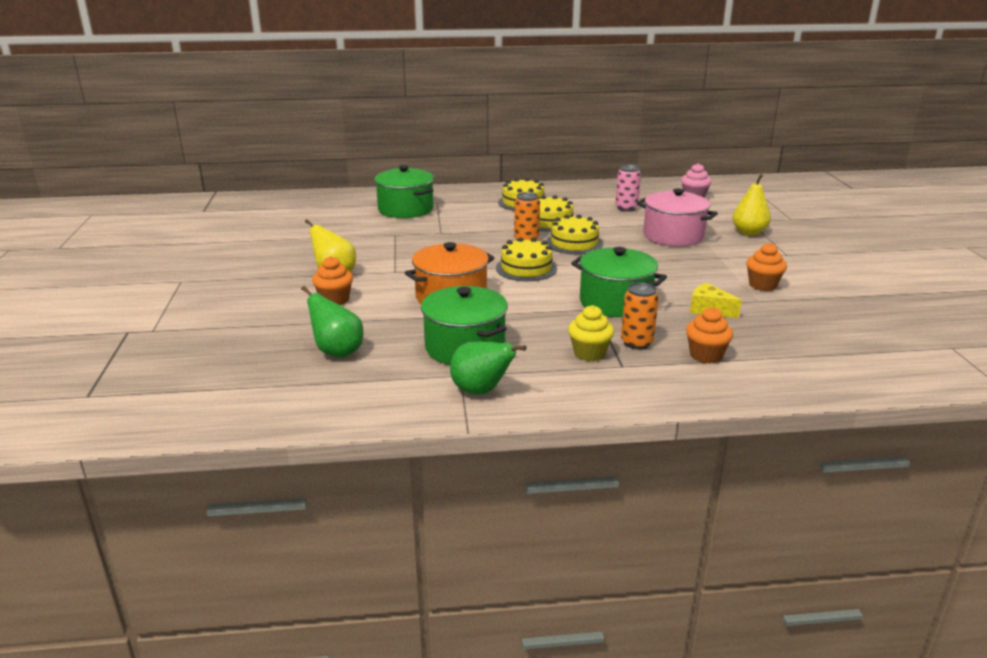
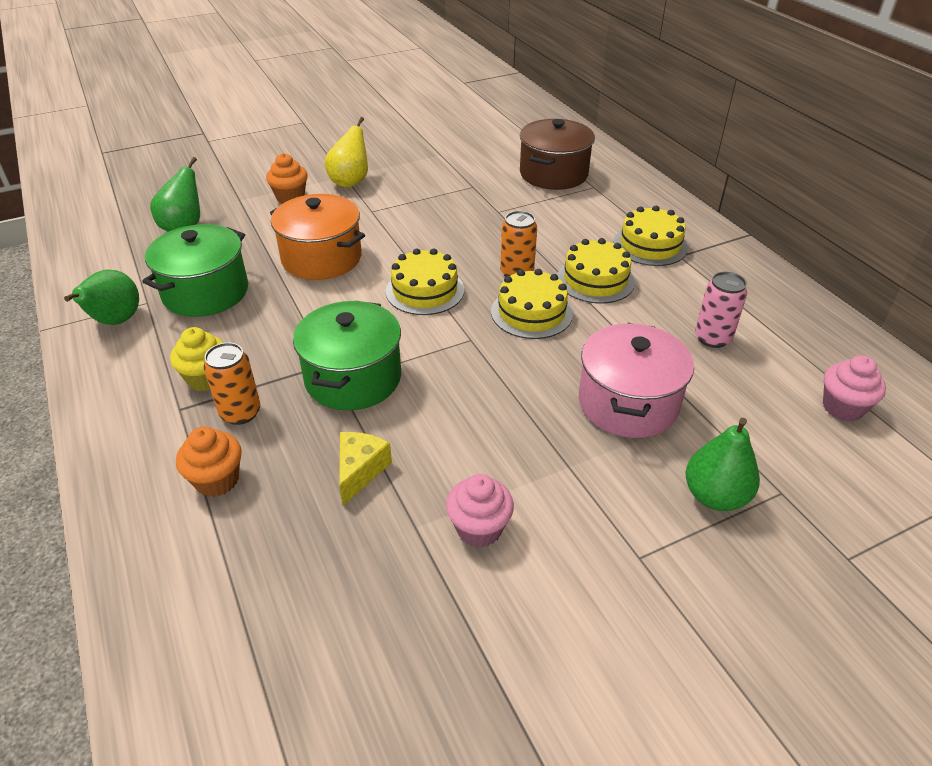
camera: 70 degrees right, 15 degrees up
(405, 209) = (553, 174): green pot -> brown pot
(749, 233) = (715, 496): yellow pear -> green pear
(762, 285) = (479, 528): orange cupcake -> pink cupcake

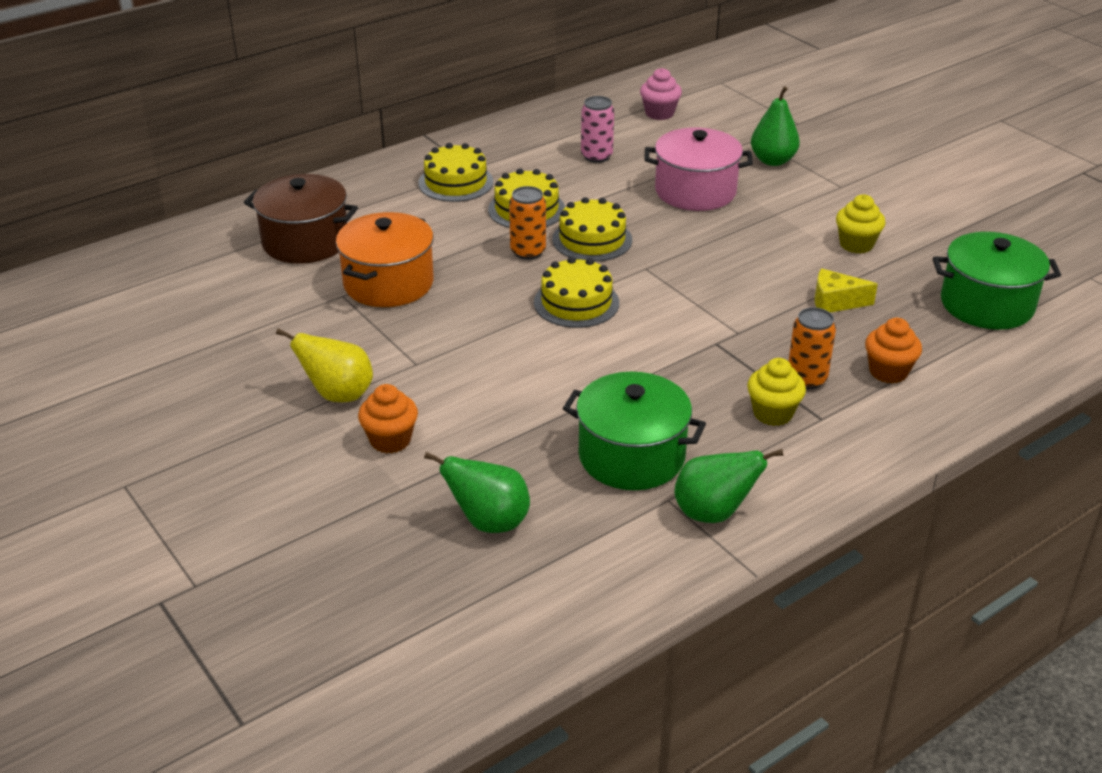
camera: 100 degrees left, 5 degrees down
(321, 258) = (534, 382): orange pot -> orange pot (388, 283)
(353, 378) = (729, 324): green pot -> green pot (987, 304)
(479, 528) = (856, 244): pink cupcake -> yellow cupcake

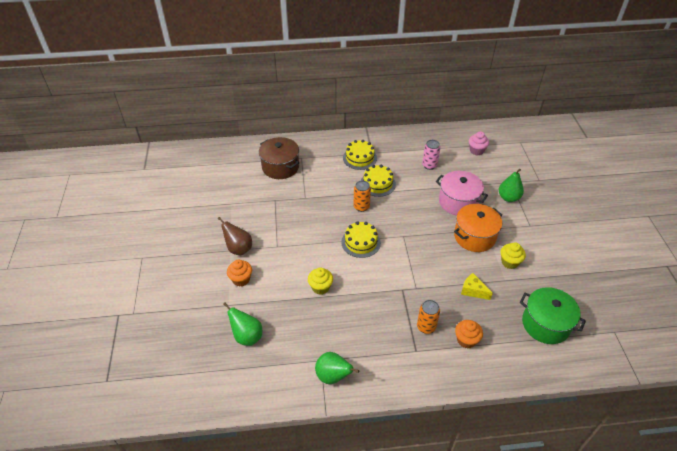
camera: 30 degrees right, 10 degrees up
(338, 395) = (239, 249): yellow pear -> brown pear
(388, 283) = (296, 201): orange pot -> orange pot (474, 236)
(592, 239) = (392, 211): yellow cake -> none
(631, 456) = (323, 331): green pot -> none
(773, 413) = (397, 338): yellow cupcake -> yellow cupcake (320, 287)

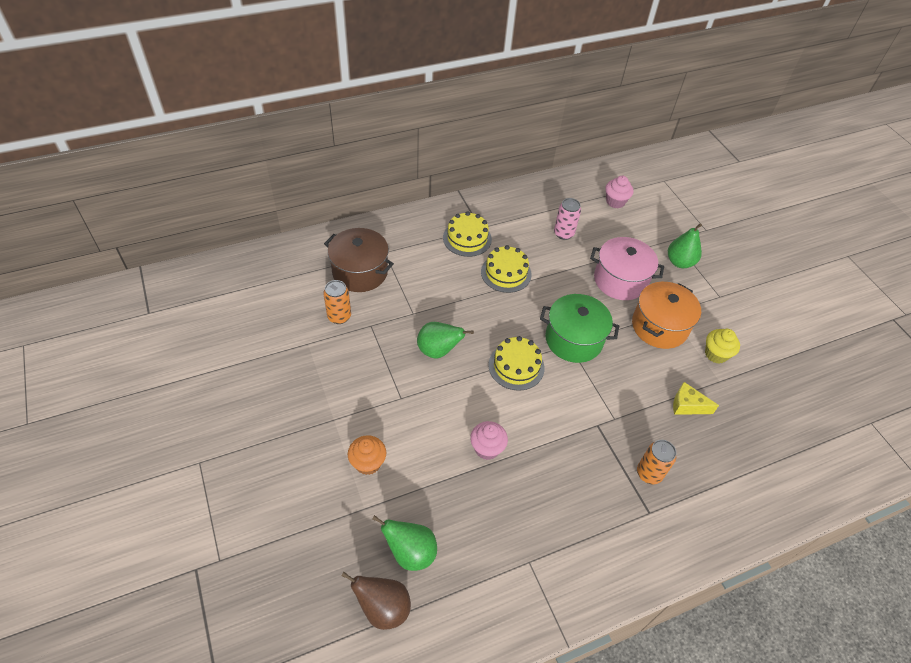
camera: 20 degrees left, 5 degrees up
(239, 249) = (346, 414): brown pear -> brown pear (383, 608)
(320, 287) = (487, 448): yellow cupcake -> pink cupcake
(333, 376) = (555, 582): green pear -> green pear (438, 351)
(361, 207) = (497, 312): orange can -> orange can (339, 316)
(466, 340) = (706, 480): orange cupcake -> none
(545, 324) = (791, 432): green pot -> green pot (574, 339)

